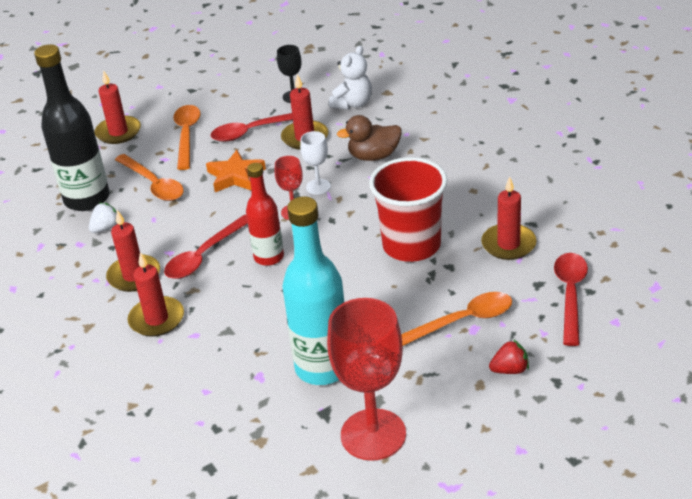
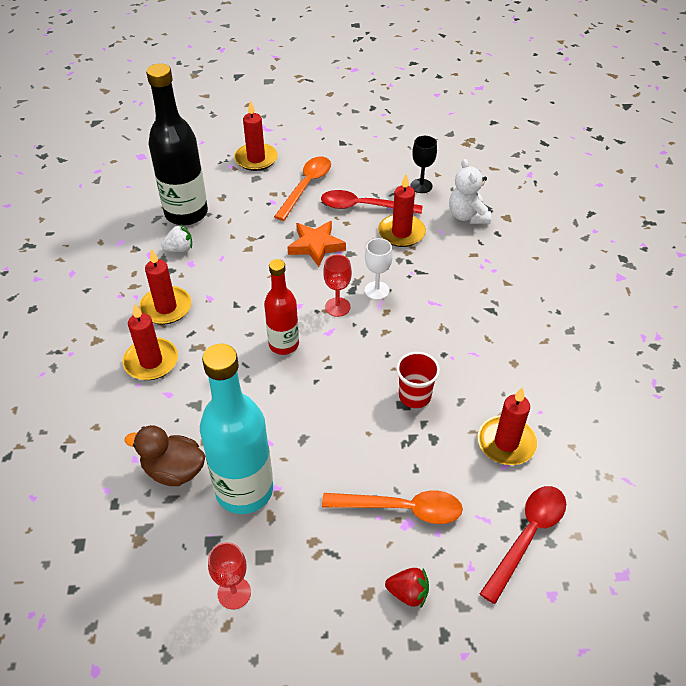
camera: 25 degrees right, 10 degrees up
(153, 184) = (246, 223): orange spoon -> none
(204, 255) = (234, 315): red spoon -> none
(353, 104) = (467, 216): white teddy bear -> white teddy bear turned 105 degrees clockwise
(373, 434) = (234, 593): red goblet -> red goblet, size x0.48
(374, 156) = (448, 281): brown duck -> brown duck (174, 471)
(411, 245) = (414, 396): red cup -> red cup, size x0.53

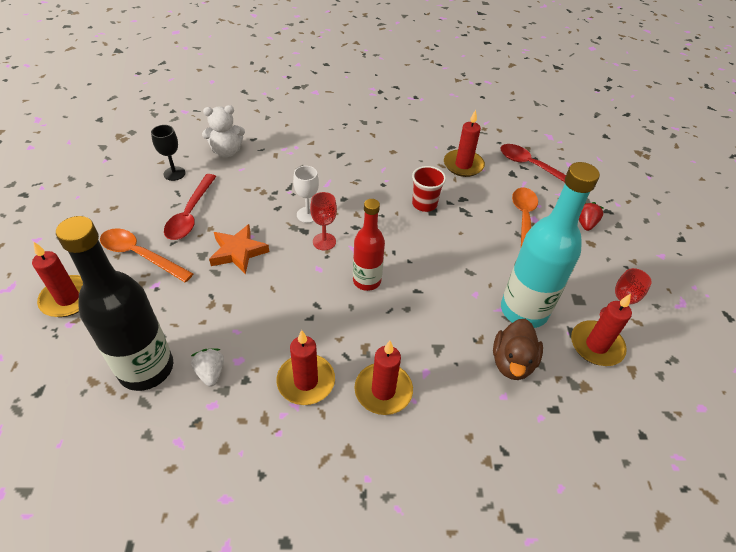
camera: 90 degrees left, 0 degrees up
(401, 233) = (236, 192): red candle -> red candle (596, 345)

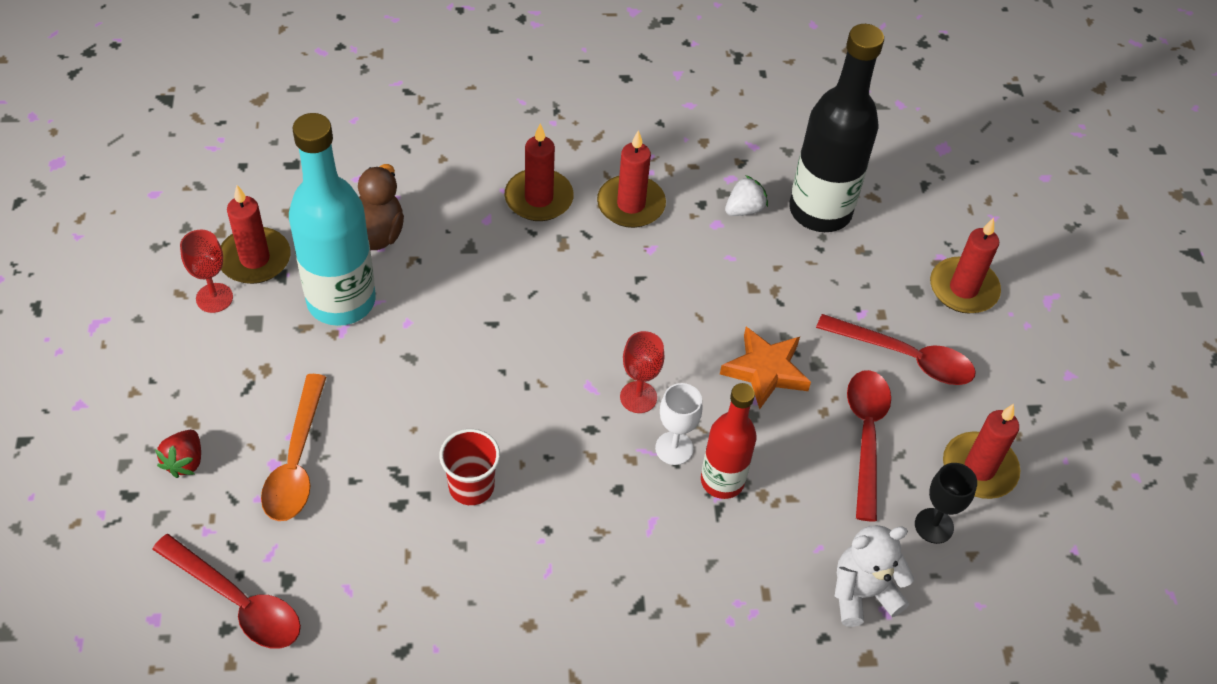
camera: 175 degrees right, 5 degrees up
(140, 255) = (905, 357): orange spoon -> red spoon
(210, 373) = (744, 209): white strawberry -> white strawberry turned 105 degrees counterclockwise
(367, 281) = (566, 334): red bottle -> red bottle (722, 481)
(463, 165) = (384, 595): red candle -> red candle (979, 468)

